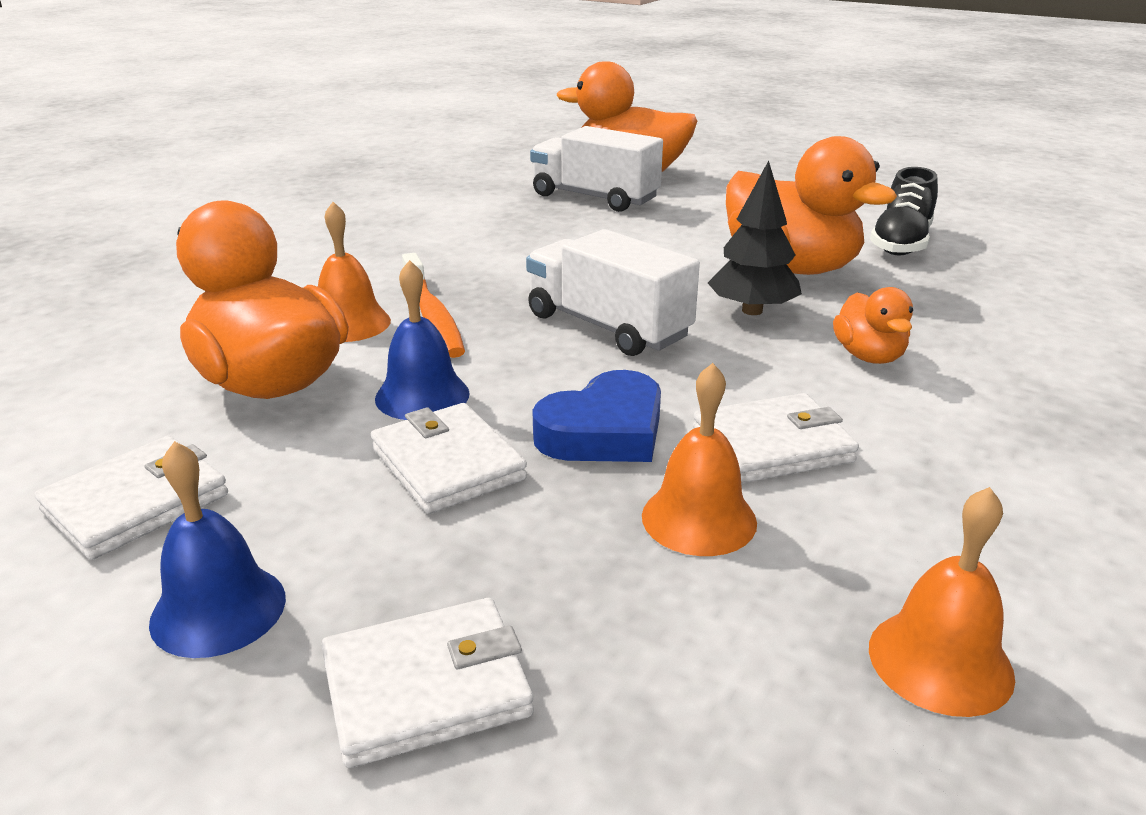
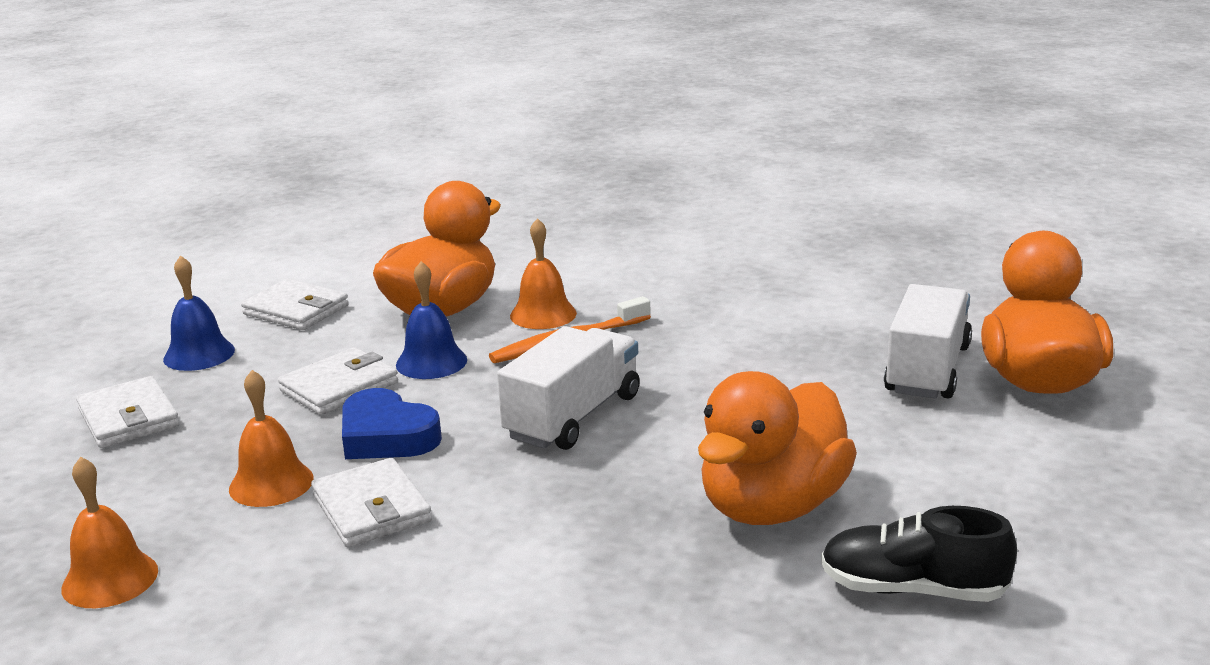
camera: 80 degrees right, 5 degrees down
(752, 310) = (638, 487): black tree -> none
(869, 356) = (549, 558): orange duck -> none

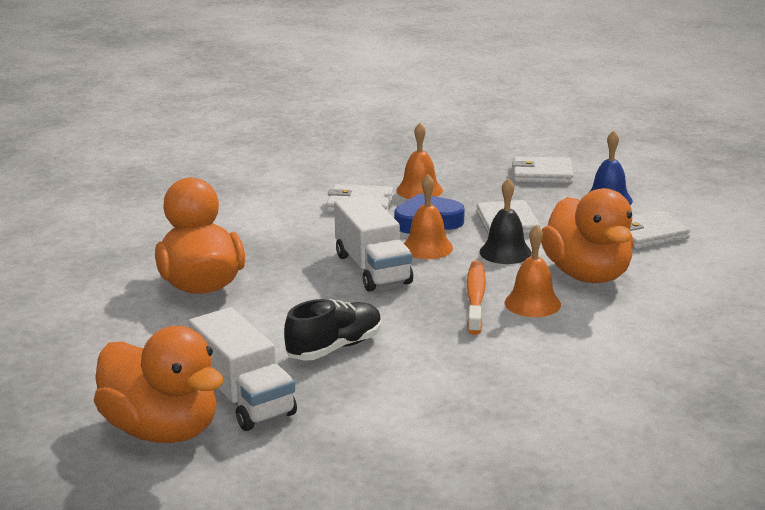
camera: 125 degrees right, 0 degrees up
(110, 579) = (386, 153): orange bell -> orange bell (427, 247)
(431, 362) = (505, 252): blue bell -> black bell
(913, 589) = (89, 288): black shoe -> black shoe (335, 348)

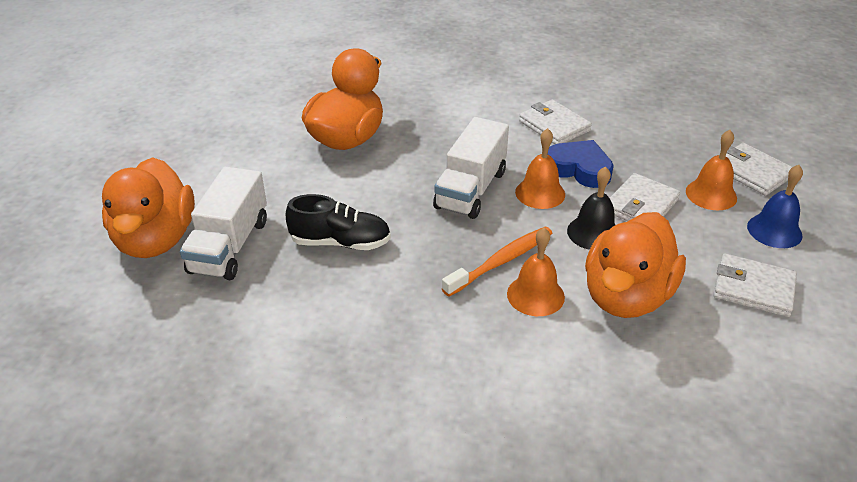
camera: 45 degrees right, 15 degrees up
(419, 190) = (619, 136): orange bell -> orange bell (711, 194)

